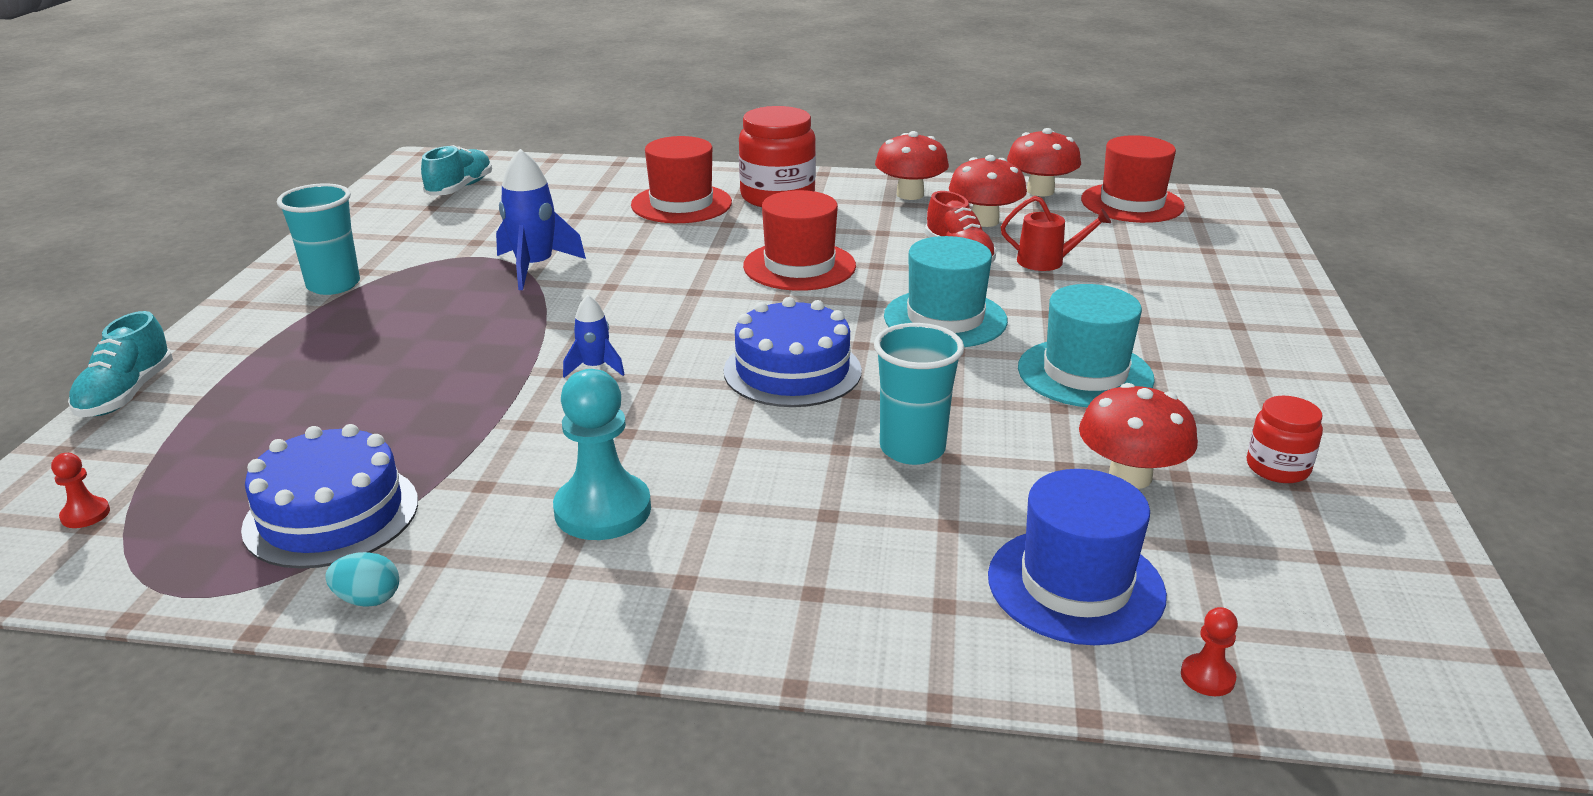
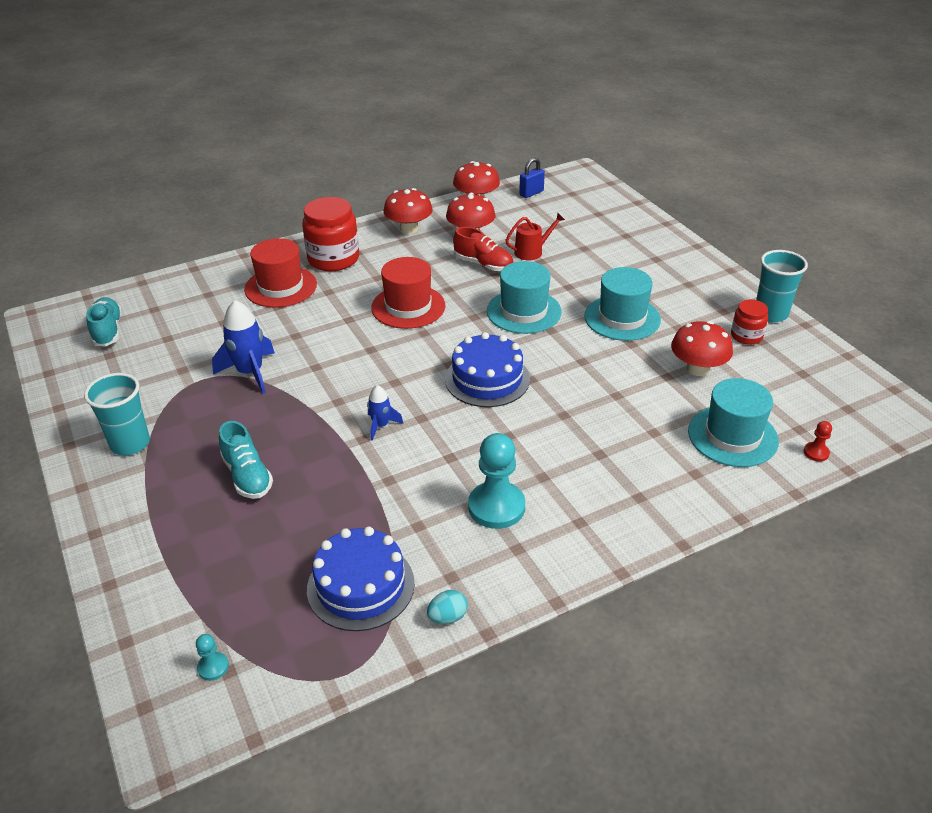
camera: 35 degrees left, 10 degrees up
(85, 514) = (213, 667): red pawn -> turquoise pawn
(127, 394) = (108, 585): turquoise shoe -> turquoise shoe (247, 476)
(912, 449) = (595, 399): turquoise cup -> turquoise cup (771, 314)
(1075, 585) = (732, 436): blue hat -> turquoise hat
(1132, 203) = (531, 193): red hat -> blue padlock

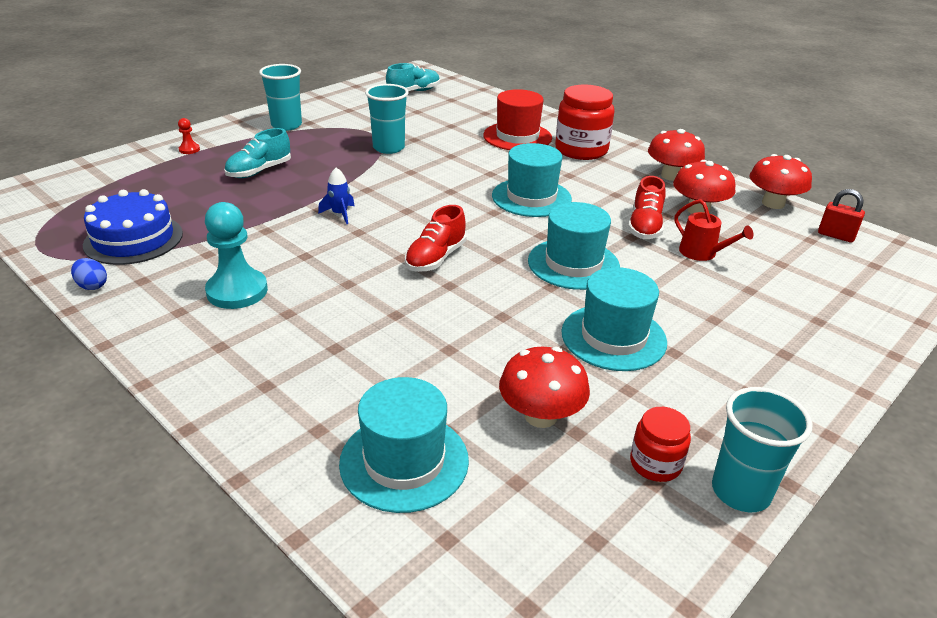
camera: 70 degrees right, 5 degrees down
(213, 667) = (57, 198): turquoise pawn -> none
(250, 372) = (388, 148): blue rocket -> turquoise cup
(408, 307) = (531, 197): red hat -> turquoise hat
(447, 617) = (92, 286): turquoise egg -> blue egg
(487, 379) = (436, 258): blue cake -> red shoe
(531, 193) = (836, 236): blue padlock -> red padlock
(816, 452) = (395, 562): red pawn -> red pawn (189, 149)

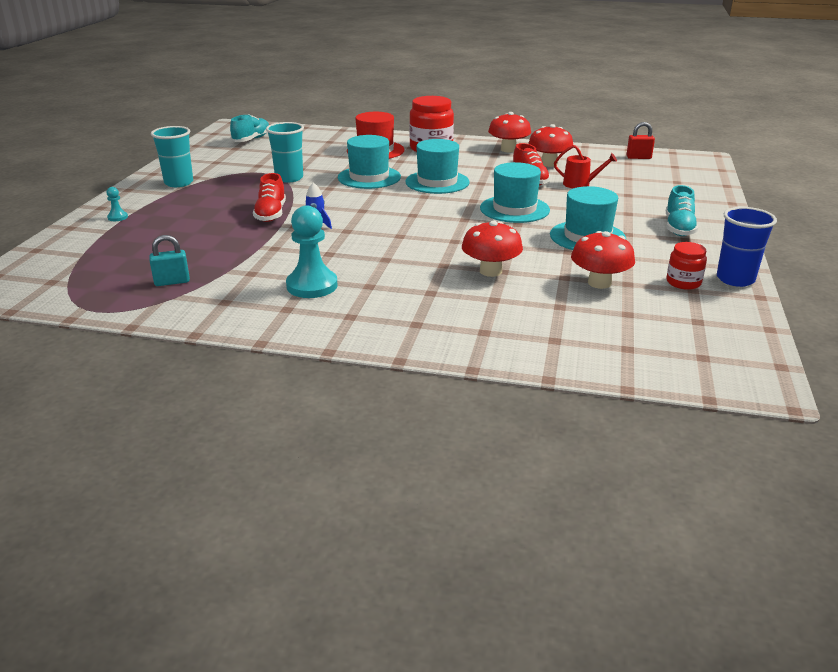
camera: 30 degrees left, 5 degrees down
(92, 286) = (188, 316): blue egg -> none
(133, 239) = (172, 282): blue cake -> turquoise padlock
(189, 149) = (117, 217): red pawn -> turquoise pawn
(259, 171) = (206, 216): turquoise shoe -> turquoise shoe (678, 228)
(404, 461) = (556, 327): turquoise hat -> turquoise hat (369, 177)
(436, 258) = (424, 230): red shoe -> red shoe (271, 214)
(740, 491) = (735, 279): turquoise cup -> blue cup
(773, 203) = (585, 150): red mushroom -> red mushroom (490, 271)

